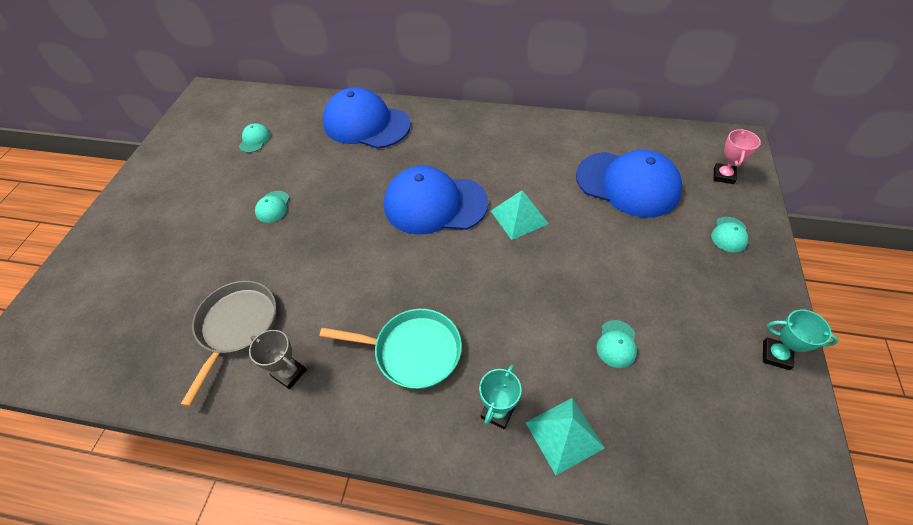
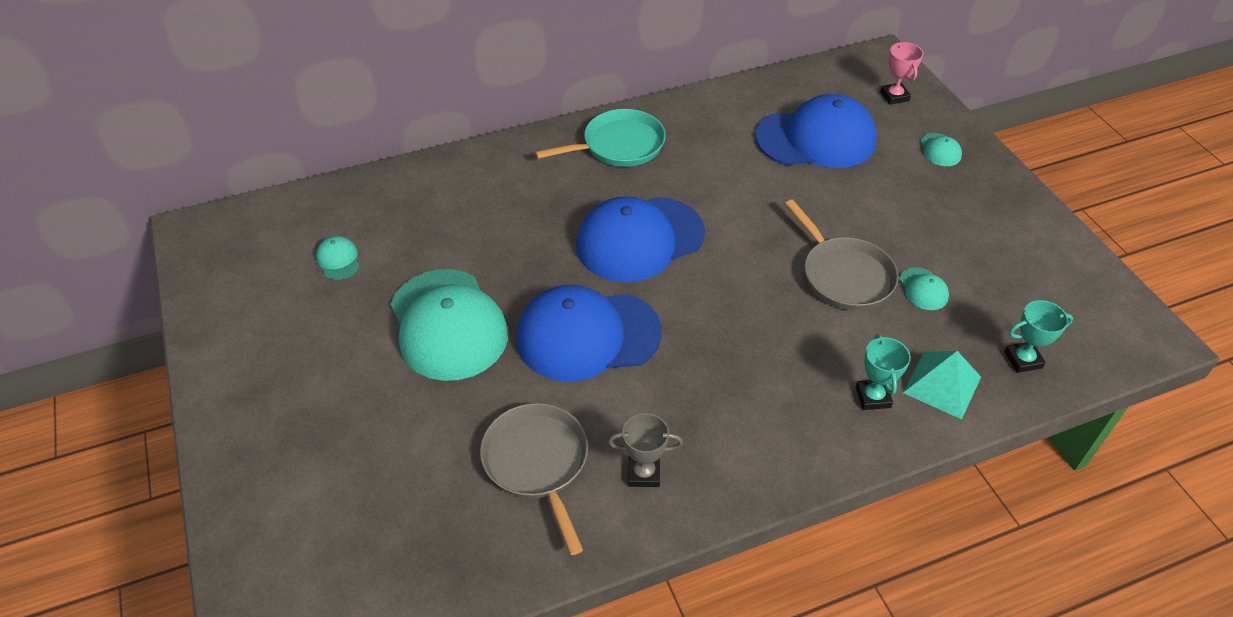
camera: 35 degrees left, 5 degrees down
(273, 207) = (448, 324): turquoise cap -> turquoise cap, size x2.48
(366, 124) = (472, 184): blue cap -> blue cap (587, 335)
(413, 351) = (749, 388): turquoise pan -> turquoise pan (619, 146)
(519, 217) = (739, 215): turquoise pyramid -> none
(559, 300) = (844, 275): none -> grey pan
(776, 355) = (1048, 237): turquoise trophy -> turquoise trophy (1023, 360)

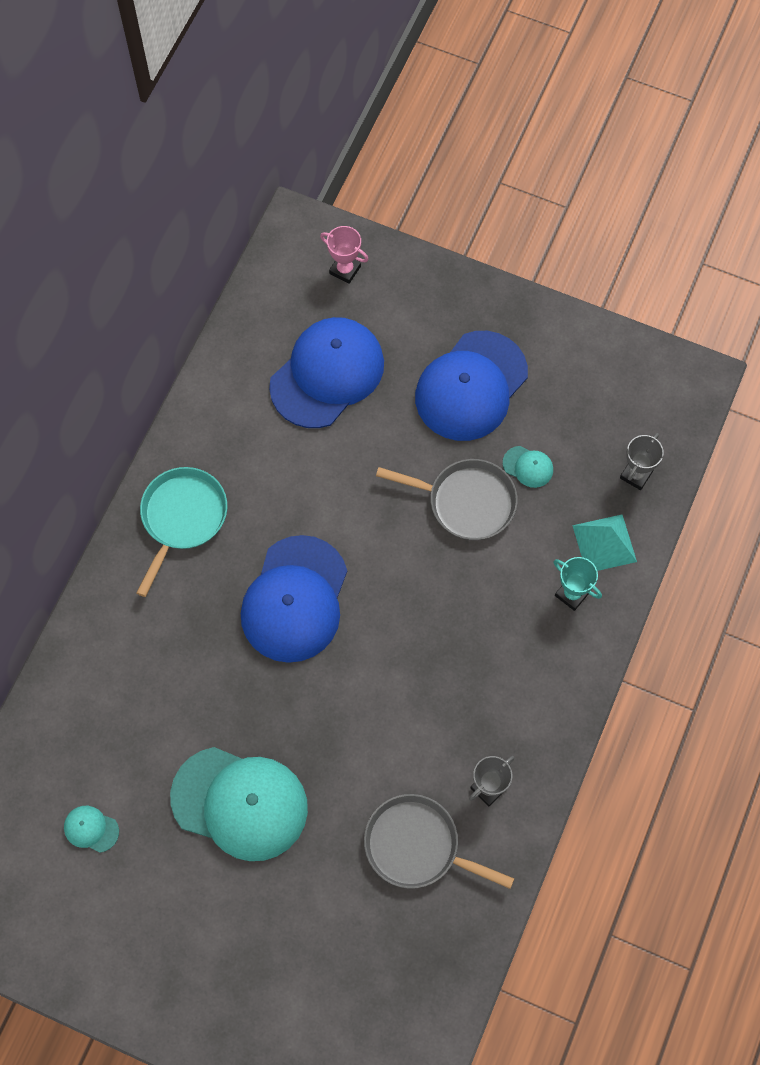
camera: 45 degrees left, 20 degrees up
(587, 335) = (346, 719): blue cap -> blue cap (471, 386)
(940, 150) = (428, 306): turquoise cap -> none
(1023, 360) = (636, 475): turquoise trophy -> grey trophy

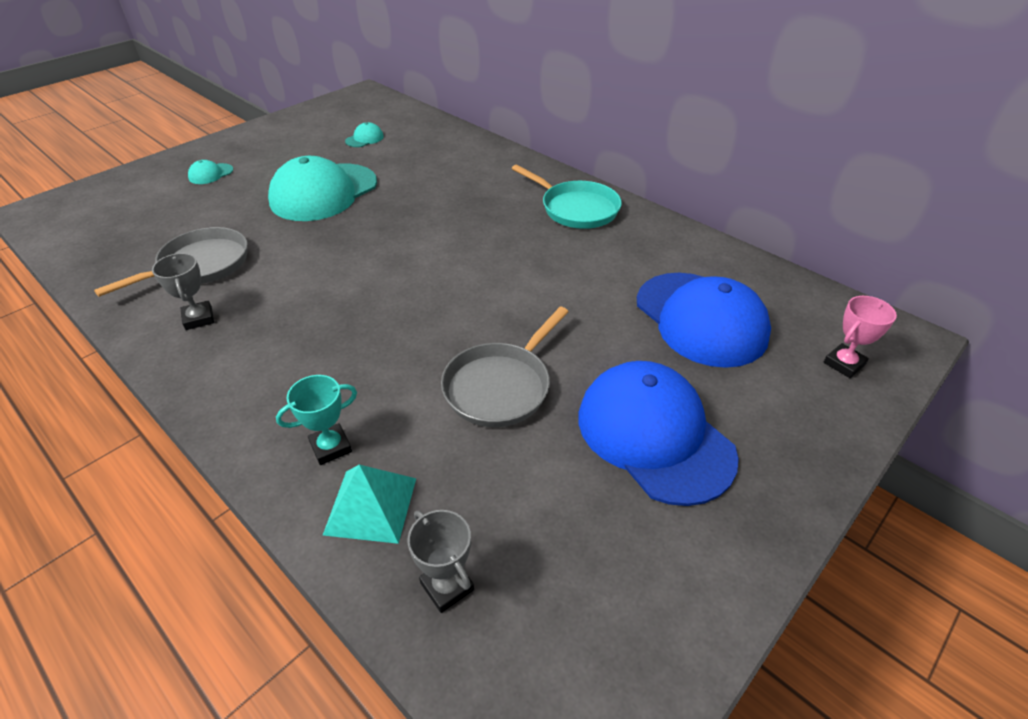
camera: 110 degrees right, 25 degrees down
(295, 599) = (466, 249): blue cap -> none
(528, 467) = (518, 458): turquoise cap -> turquoise cap (211, 174)

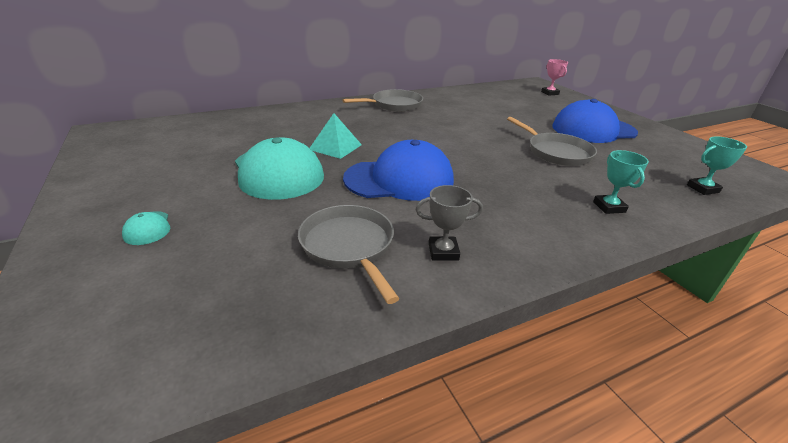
camera: 70 degrees left, 10 degrees down
(364, 139) = (201, 144): turquoise cap -> none
(371, 505) = (655, 200): turquoise pyramid -> turquoise pyramid (335, 147)
(447, 586) = (702, 189): grey trophy -> turquoise trophy
(576, 209) = (394, 105): turquoise pan -> grey pan
(700, 319) = (512, 105): blue cap -> blue cap (399, 179)

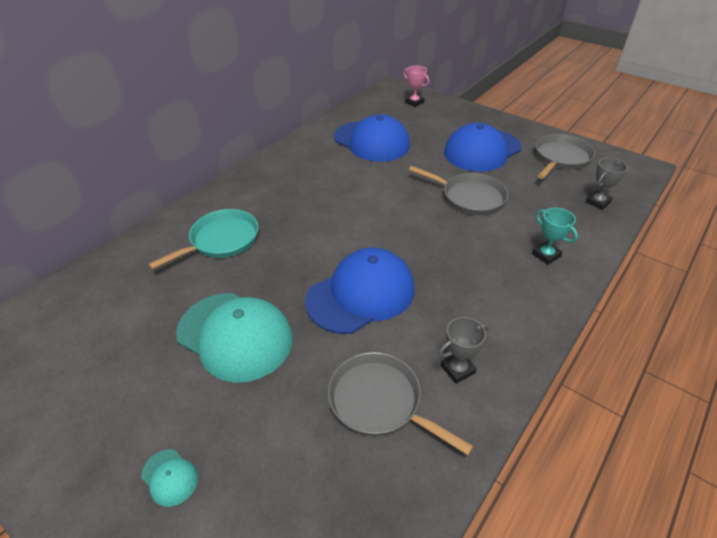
camera: 25 degrees left, 10 degrees up
(322, 124) = (221, 240): none -> turquoise pan
(335, 147) = (264, 272): turquoise pyramid -> none
(394, 105) = (274, 177): grey pan -> grey pan (561, 158)
(491, 104) = (371, 141): none -> blue cap
(702, 189) = (597, 202): turquoise trophy -> grey trophy

